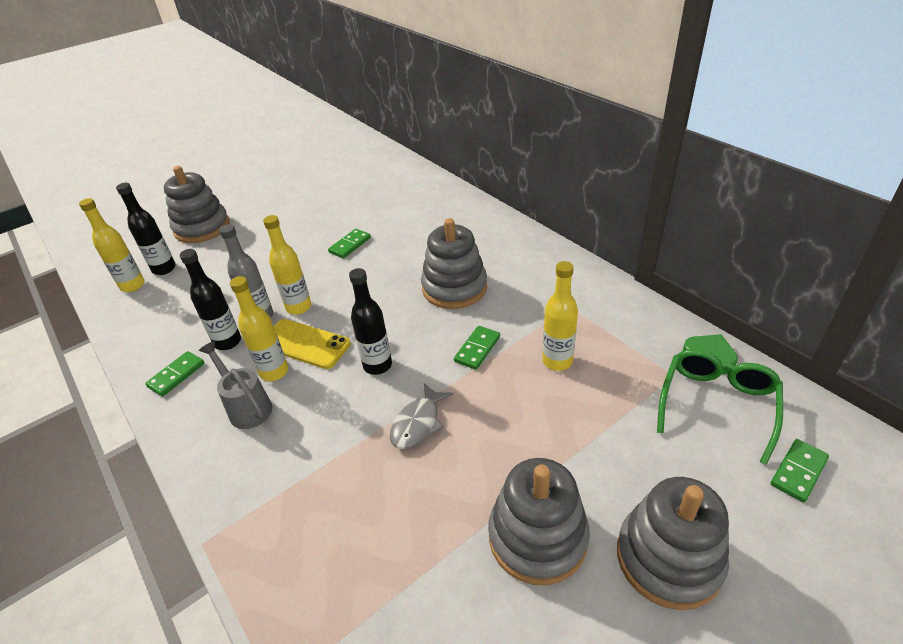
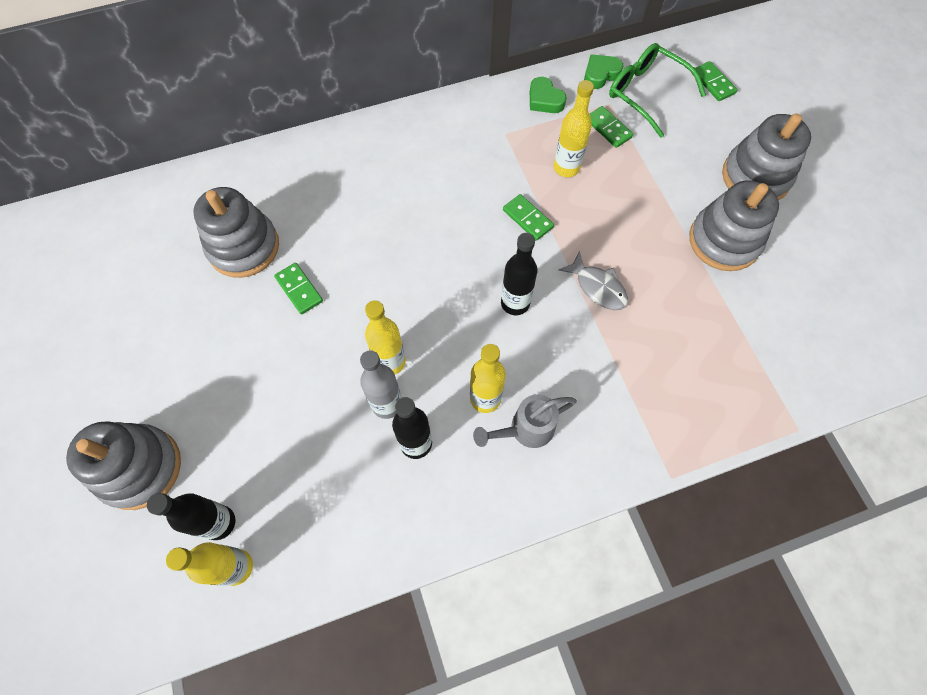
camera: 75 degrees left, 25 degrees up
(176, 375) = (448, 502): green domino -> green domino (608, 128)
(305, 344) = (455, 363): yellow phone -> none
(454, 288) = (432, 211): grey stacking toy -> grey stacking toy (244, 247)
(635, 323) = (544, 100): none -> green heart

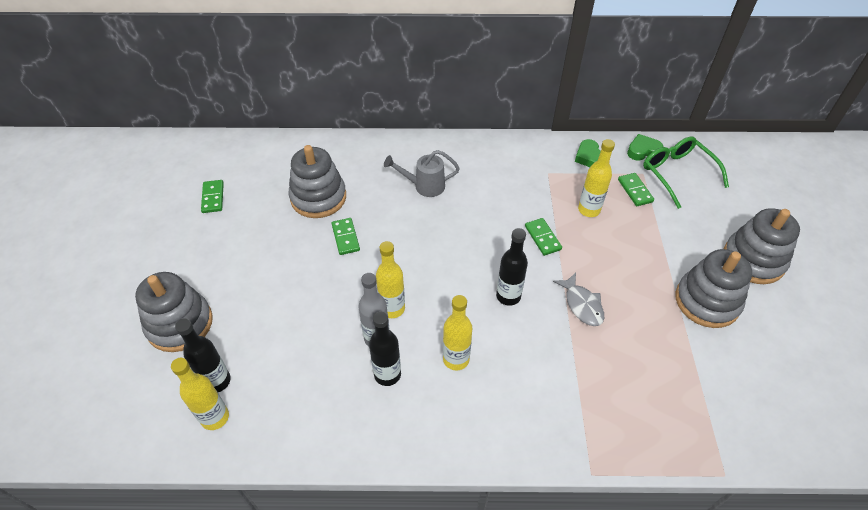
camera: 20 degrees right, 15 degrees down
(525, 429) = (479, 393): grey watering can -> grey watering can (424, 186)
(713, 83) = (739, 180): green domino -> green domino (213, 197)

